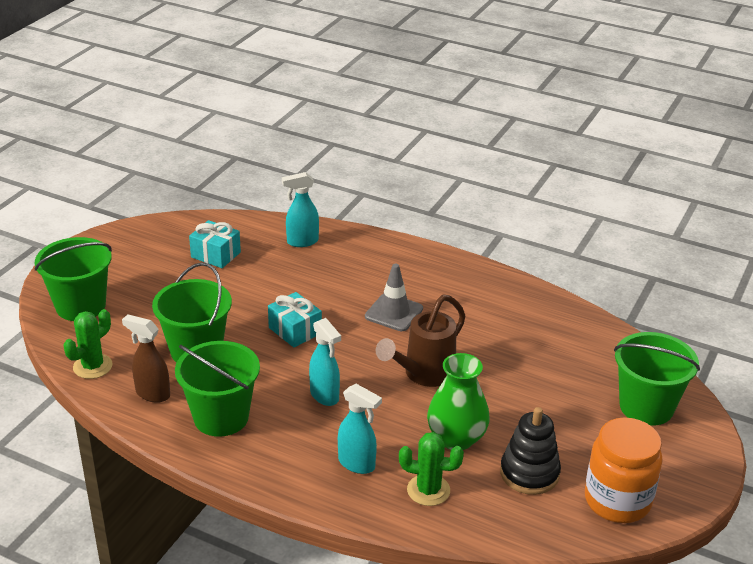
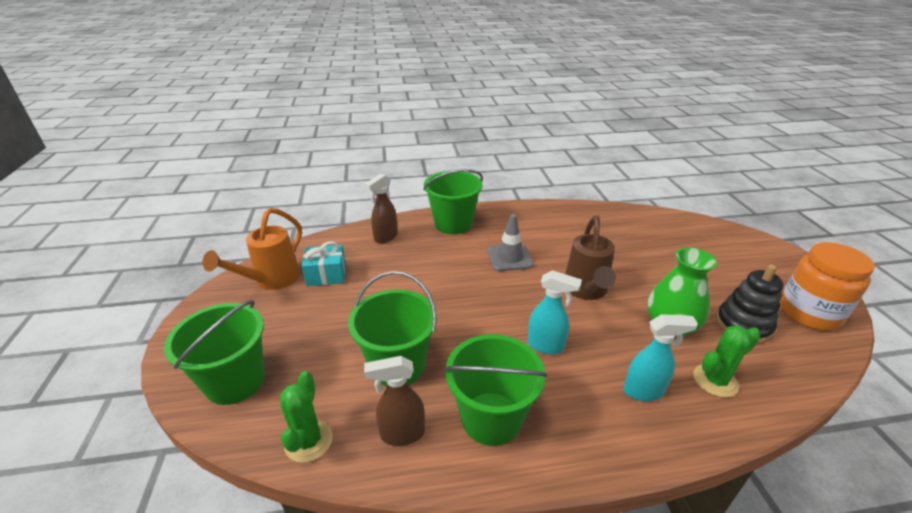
camera: 35 degrees left, 0 degrees up
(168, 240) = (271, 280): none -> orange watering can
(295, 330) = (458, 304): turquoise gift -> none
(302, 242) = (385, 237): turquoise spray bottle -> brown spray bottle
(646, 407) = (723, 245): green bucket -> green bucket (453, 224)

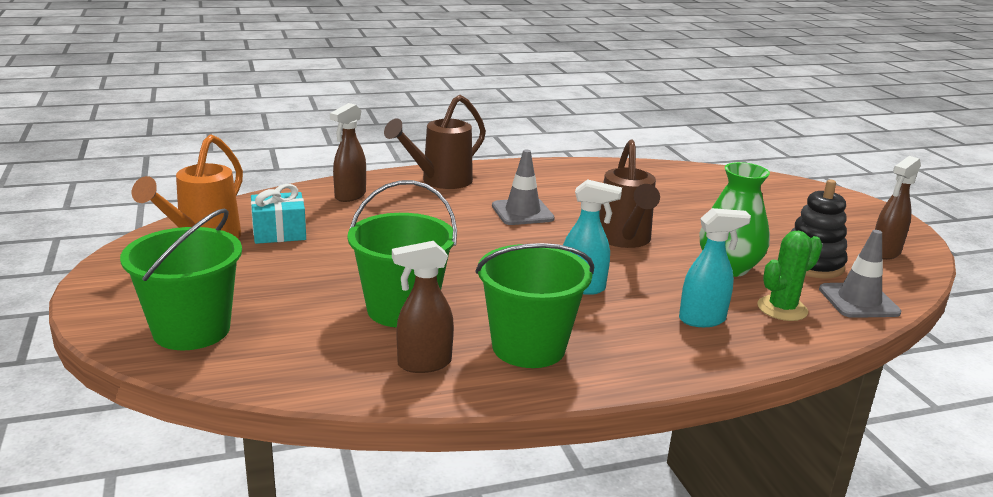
camera: 10 degrees left, 10 degrees down
(308, 441) = (309, 374): green cactus -> none
(453, 224) = (439, 181): green bucket -> brown watering can
(785, 374) = (858, 301): none -> grey traffic cone
(808, 313) = (884, 253): orange jar -> brown spray bottle

